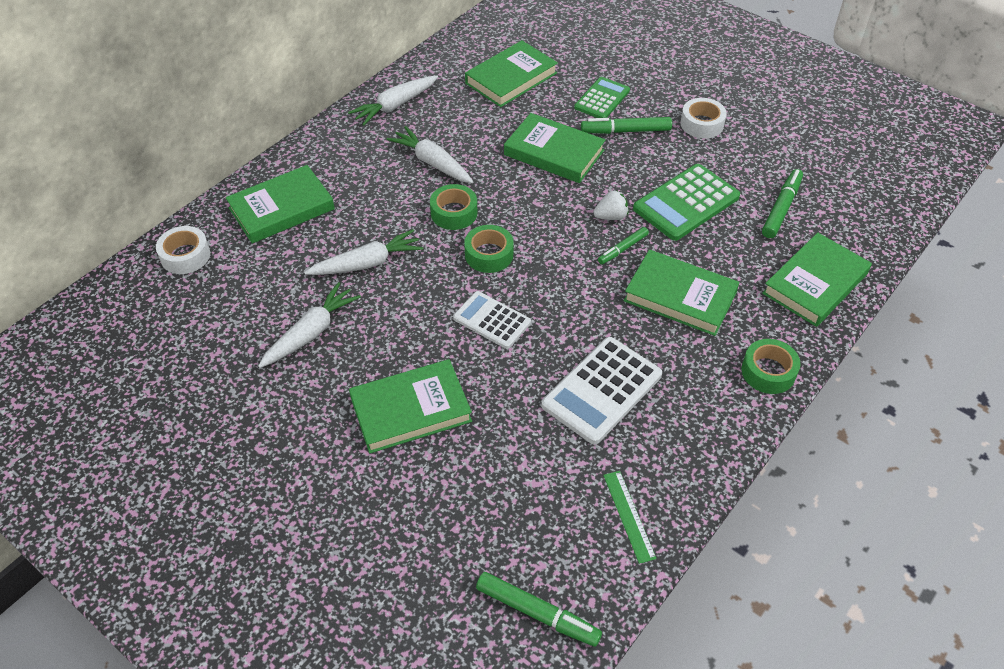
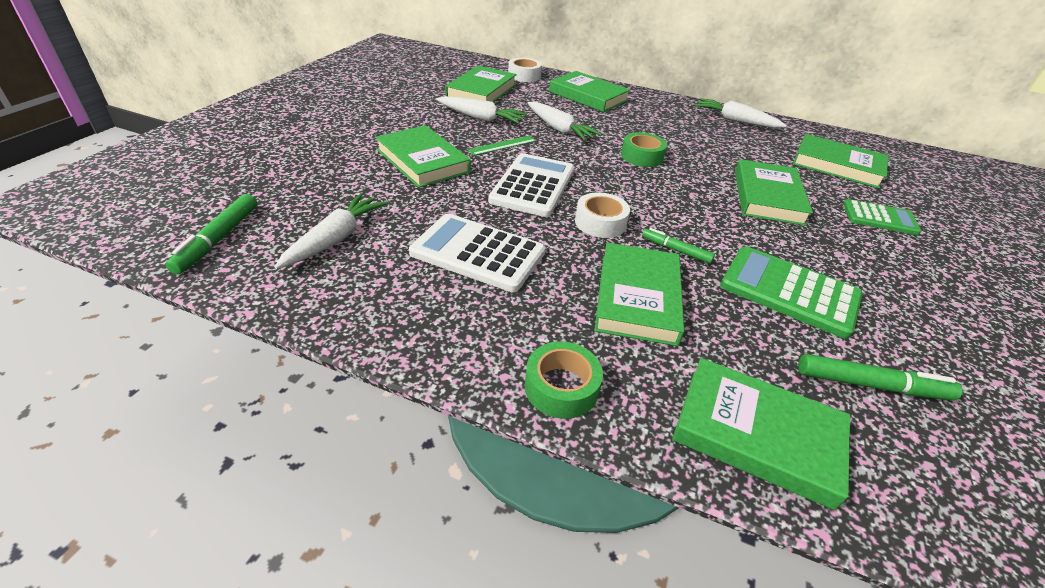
camera: 70 degrees right, 10 degrees down
(222, 315) = (481, 91): none -> green book
(432, 163) = (689, 142): white carrot -> white carrot (335, 239)
(489, 254) = (607, 177): green tape -> none
(492, 320) = (533, 185): white calculator -> white calculator, size x1.56
(611, 216) = (715, 238): white strawberry -> none
(626, 131) = (852, 237): green marker -> none
(629, 516) = (324, 284): green ruler -> green ruler (502, 145)
(702, 124) = (938, 295): white tape -> white tape (600, 222)

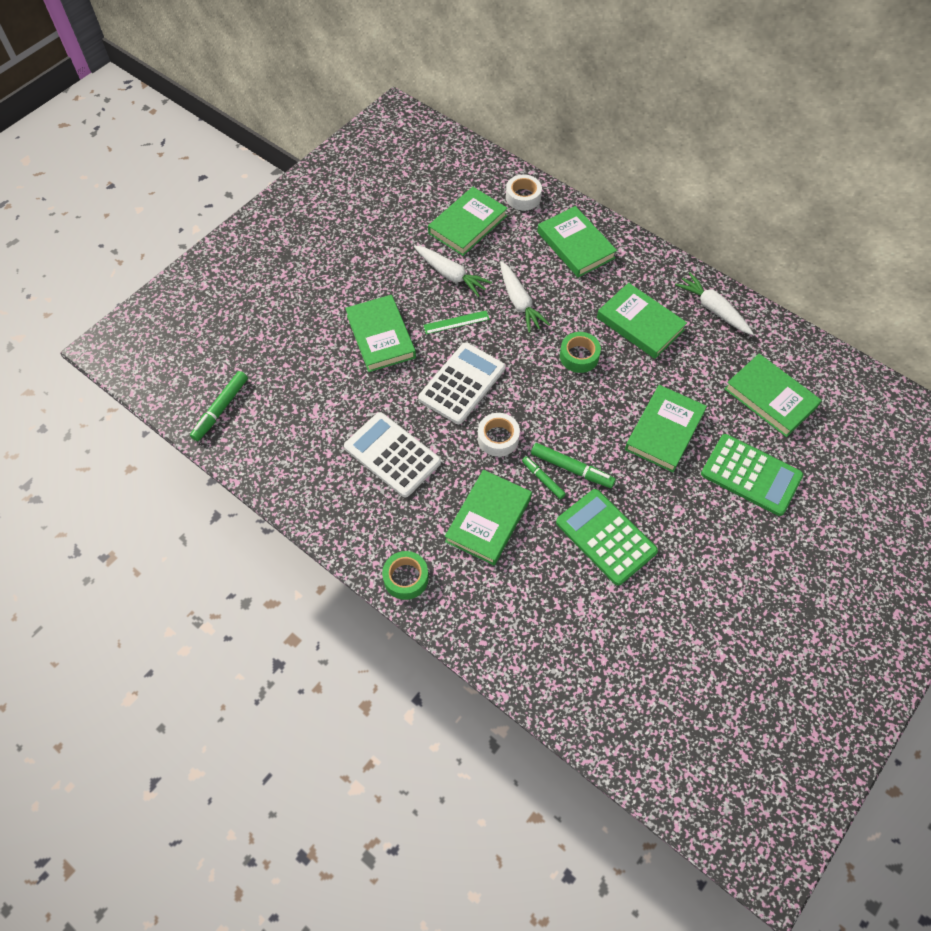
camera: 20 degrees right, 20 degrees up
(335, 239) = (297, 422): white carrot -> none
(757, 434) = (506, 635): green book -> green book (640, 324)
(871, 385) = (605, 622): green marker -> green marker (571, 469)
(879, 218) = (751, 475): green calculator -> green calculator, size x1.56

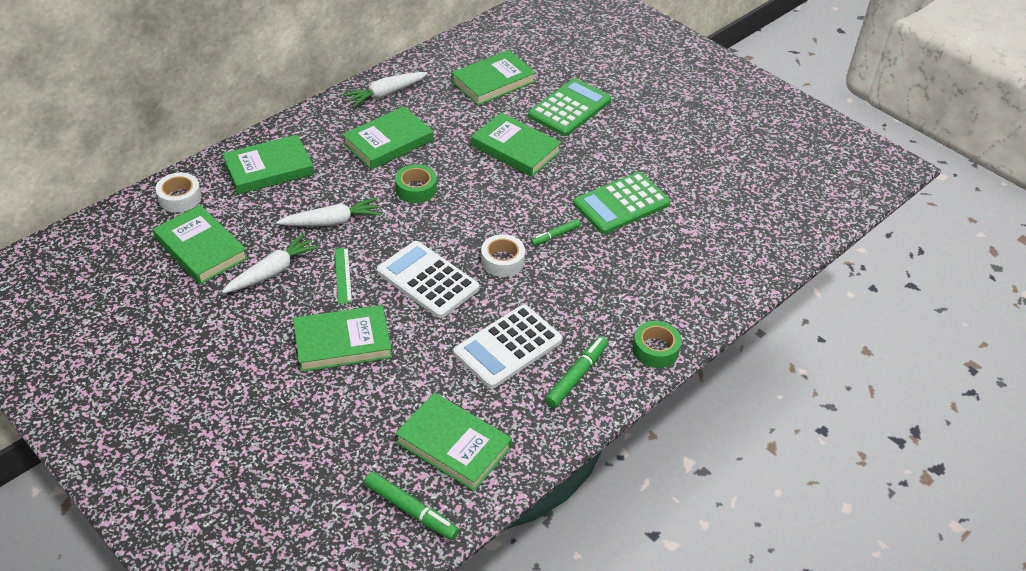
camera: 85 degrees left, 15 degrees down
(488, 519) = (595, 280): green book -> green book (453, 445)
(571, 469) = (546, 214): green marker -> green marker (576, 376)

